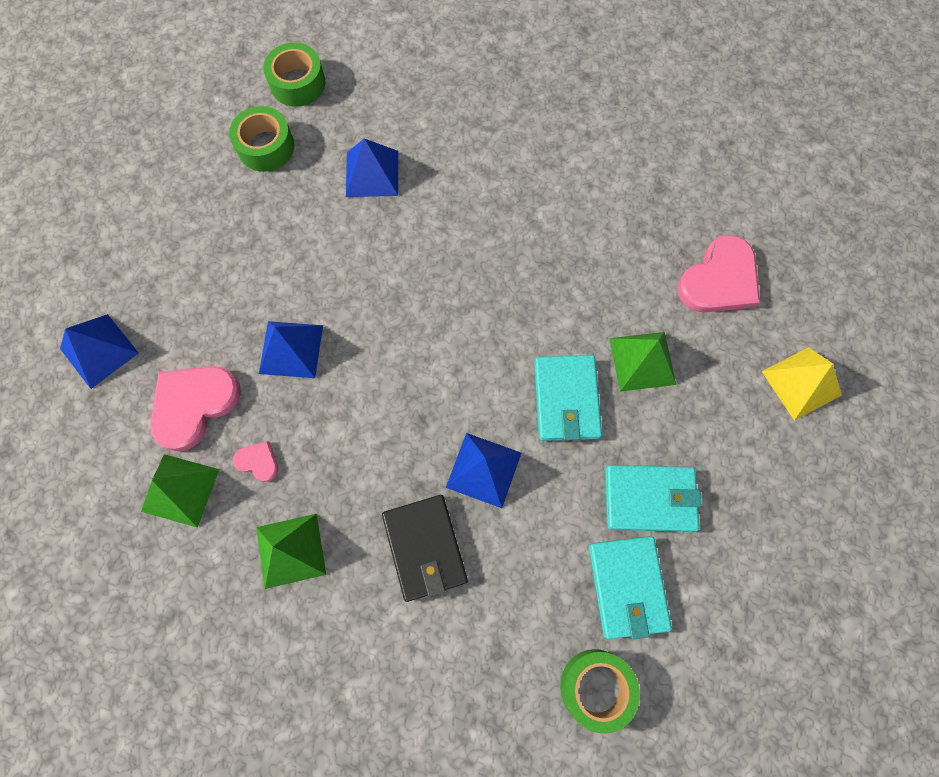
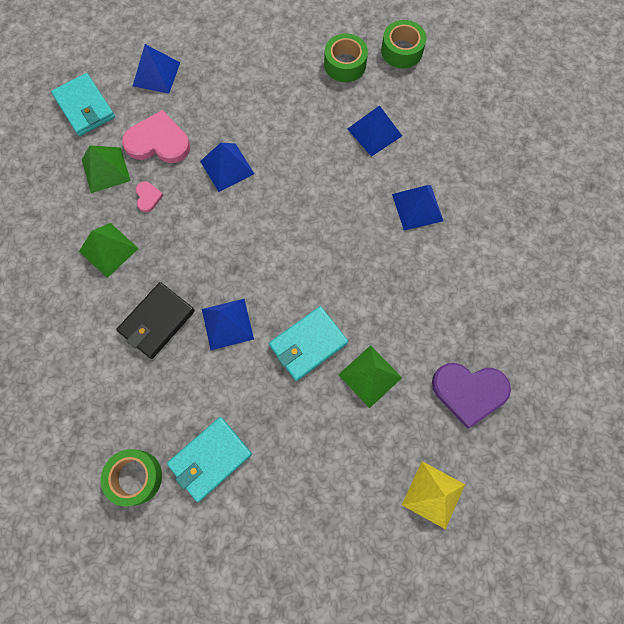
camera: 55 degrees right, 0 degrees up
(491, 192) = (417, 207): none -> blue pyramid
(650, 499) = (277, 438): turquoise wallet -> turquoise wallet (85, 107)
(719, 280) = (469, 392): pink heart -> purple heart

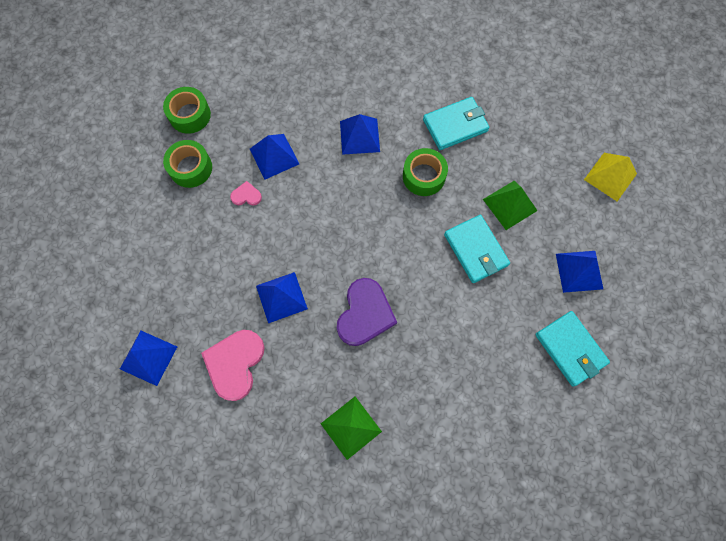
camera: 80 degrees left, 0 degrees up
(85, 107) = (170, 442): turquoise wallet -> turquoise wallet (455, 125)
(106, 170) = (256, 423): green pyramid -> none
(135, 477) = (582, 418): green tape -> green tape (423, 176)
(148, 197) = (299, 381): pink heart -> pink heart (246, 195)
(157, 321) = (435, 384): black wallet -> none
(227, 324) = (447, 318): blue pyramid -> blue pyramid (579, 271)
(469, 392) = (531, 133): purple heart -> purple heart (365, 314)

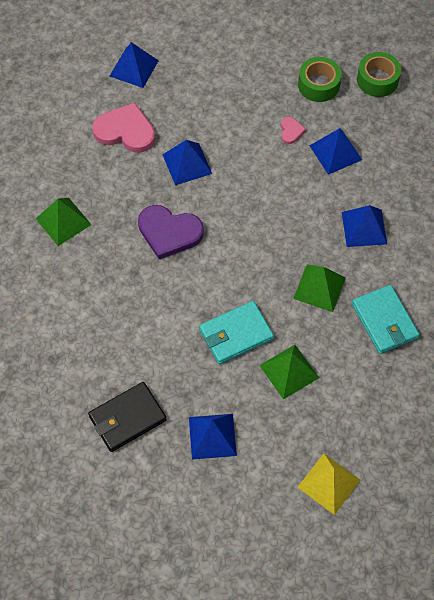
camera: 90 degrees right, 10 degrees down
(423, 176) = (319, 287): green tape -> green pyramid
(570, 349) = (127, 418): turquoise wallet -> black wallet

